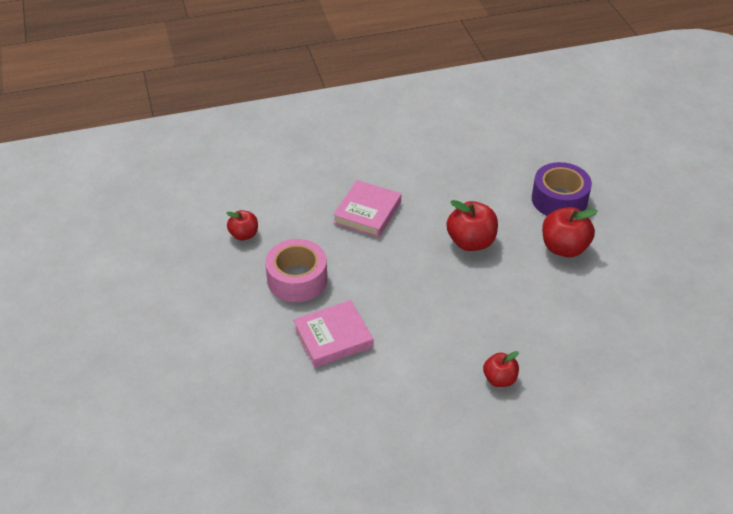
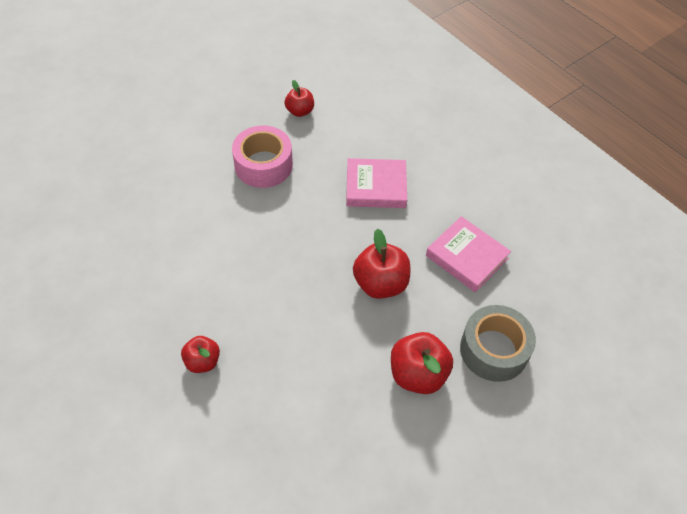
camera: 65 degrees right, 10 degrees up
(333, 337) = (205, 213): pink book -> pink book (466, 257)
(559, 199) = (494, 350): purple tape -> grey tape

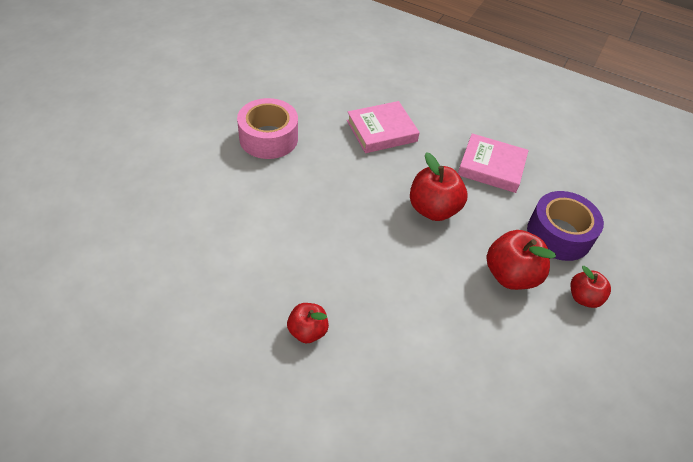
camera: 25 degrees left, 5 degrees down
(300, 111) = (277, 86): red apple -> red apple (583, 297)
(494, 350) = (559, 234): grey tape -> purple tape

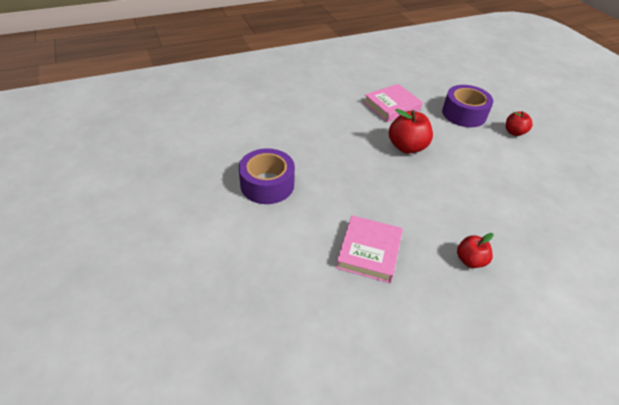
camera: 50 degrees left, 5 degrees down
(268, 138) = (267, 184): pink tape -> purple tape
(381, 131) = (317, 129): pink book -> pink book (369, 251)
(510, 275) = (481, 148): red apple -> none

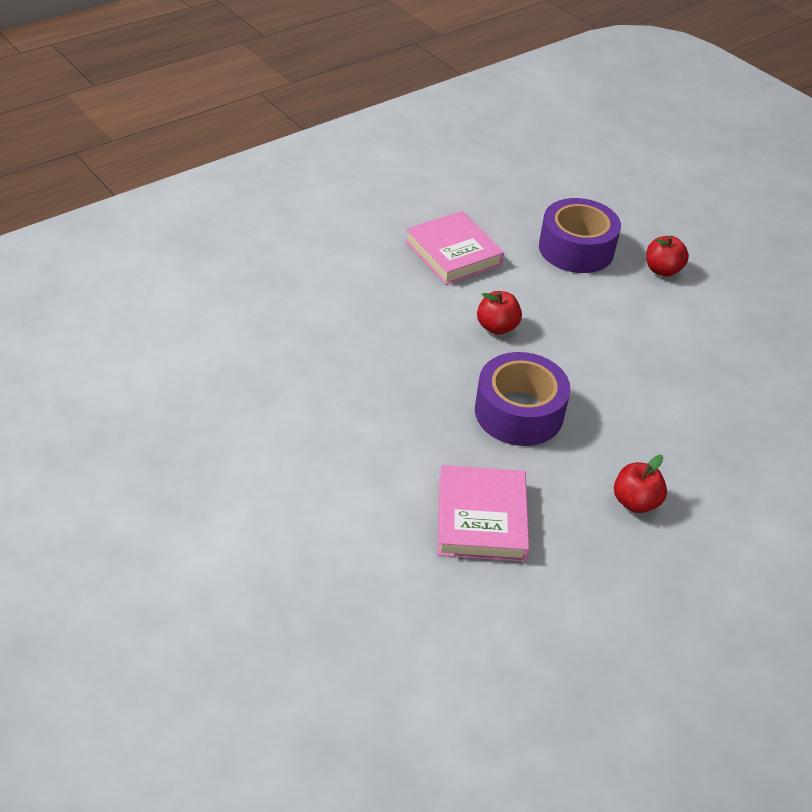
camera: 15 degrees left, 0 degrees up
(267, 184) = (284, 437): purple tape -> purple tape (519, 412)
(391, 106) = (453, 253): pink book -> pink book turned 75 degrees counterclockwise
(407, 147) = (497, 327): red apple -> red apple, size x0.61

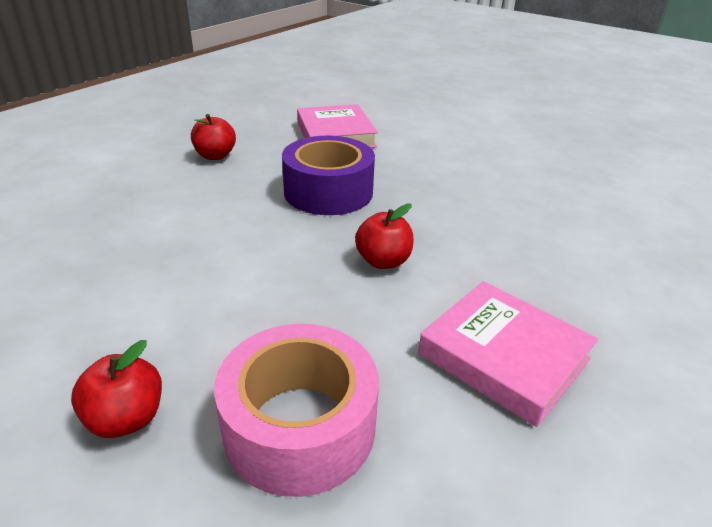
camera: 165 degrees right, 10 degrees down
(576, 249) = (299, 426): purple tape -> pink tape

